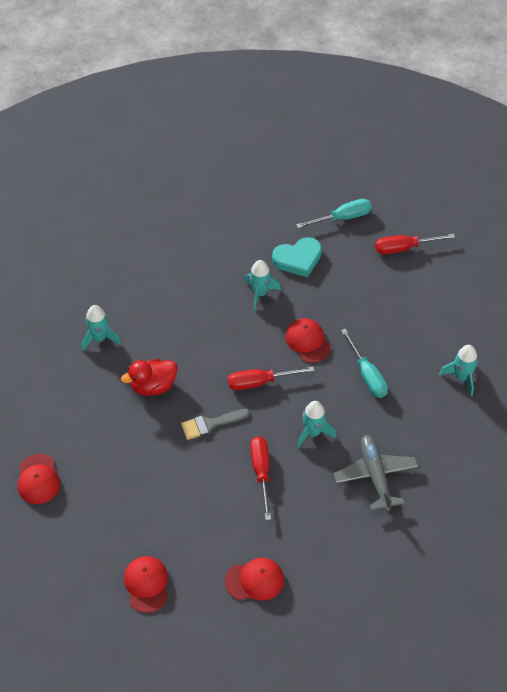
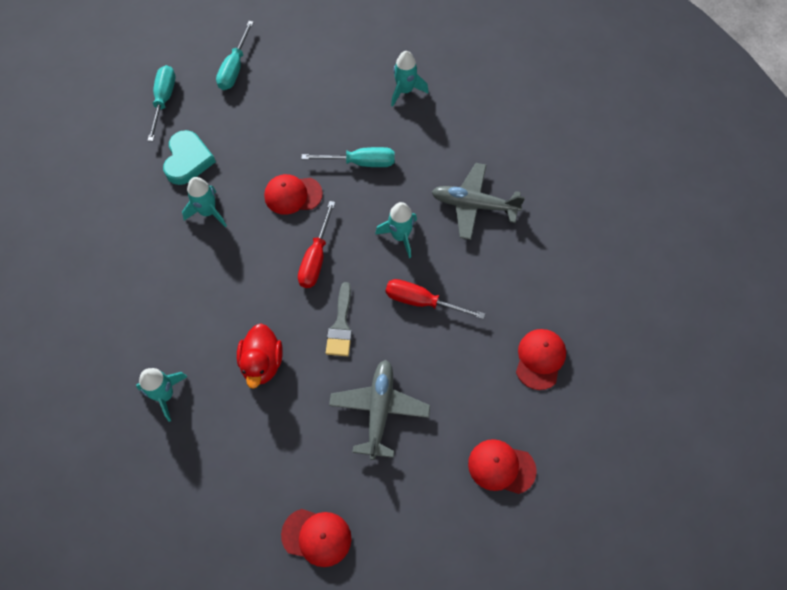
camera: 65 degrees left, 10 degrees up
(153, 480) = (379, 410): none -> grey plane
(404, 248) = (235, 68): red screwdriver -> turquoise screwdriver

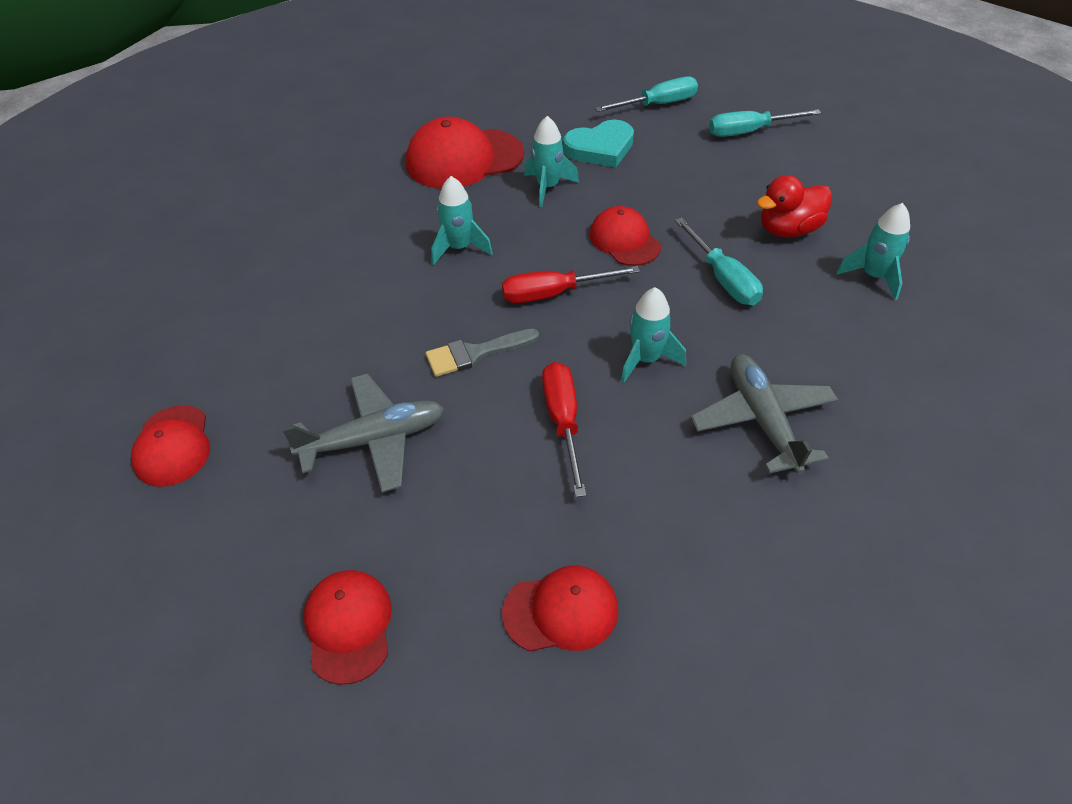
camera: 65 degrees right, 15 degrees down
(135, 250) = (464, 159): none -> red cap
(165, 395) = (305, 247): turquoise rocket -> turquoise rocket (459, 248)
(262, 363) = (383, 305): red duck -> red duck (788, 230)

